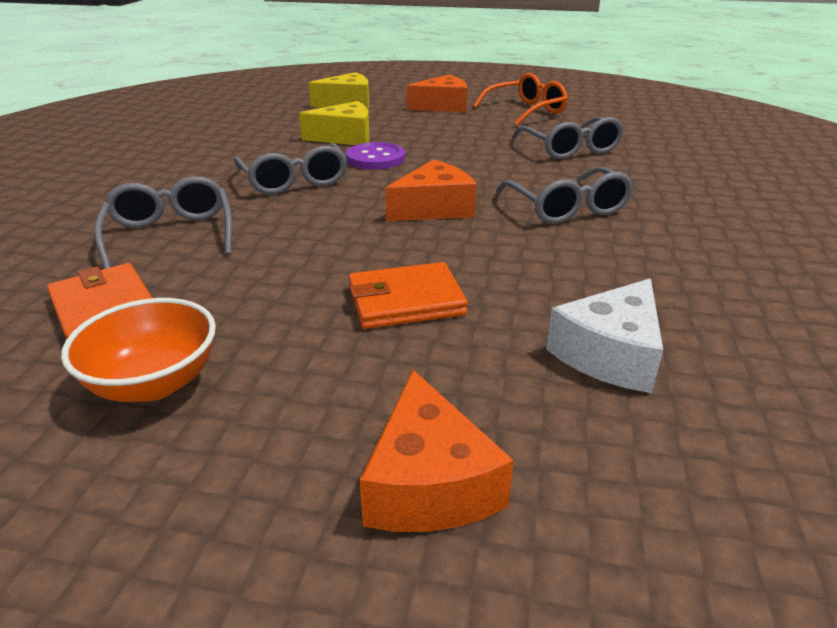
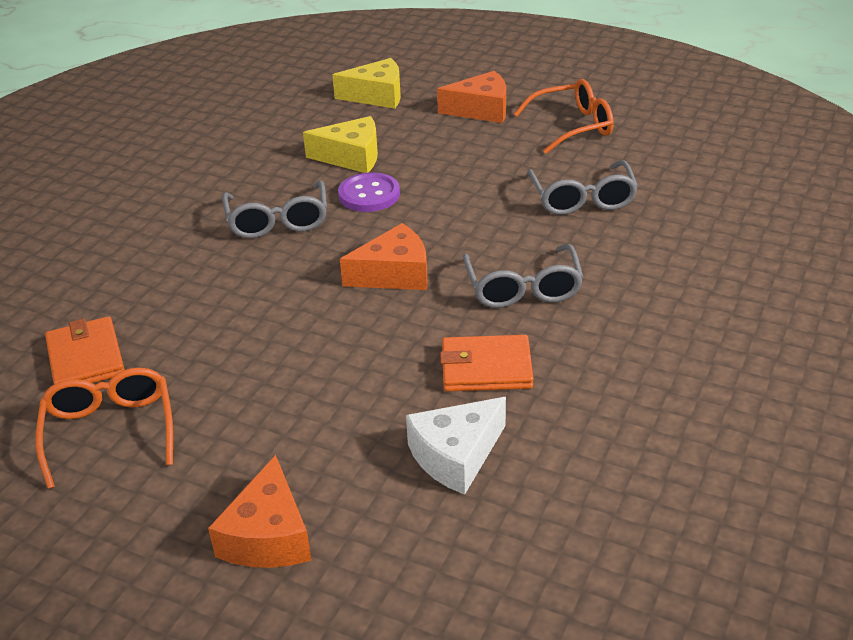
camera: 15 degrees right, 5 degrees up
(154, 383) = (110, 432): orange bowl -> orange glasses
(171, 235) = (150, 282): grey glasses -> none
(405, 301) = (319, 381): orange wallet -> orange wallet (486, 368)

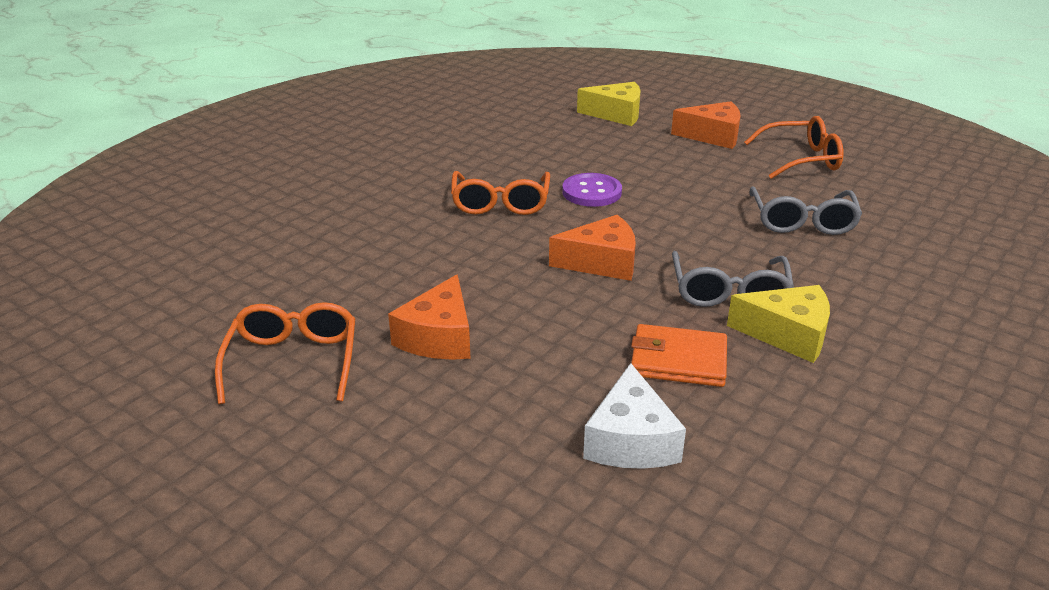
camera: 10 degrees right, 5 degrees down
(85, 358) = (291, 293): orange wallet -> none
(268, 536) = (418, 486): orange cheese -> orange cheese (439, 337)
(277, 220) = (500, 203): grey glasses -> orange glasses
(351, 157) = (582, 160): yellow cheese -> yellow cheese (788, 334)
(456, 456) = (631, 440): white cheese -> white cheese turned 60 degrees counterclockwise

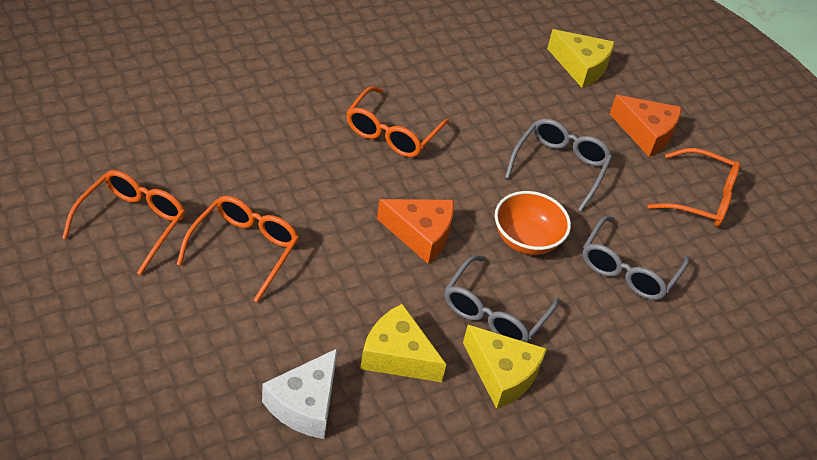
camera: 20 degrees right, 15 degrees up
(439, 337) = (244, 249): orange cheese -> orange glasses
(591, 192) = (477, 154): purple button -> none
(670, 178) = (559, 167): none -> grey glasses
(678, 360) = (397, 355): orange wallet -> yellow cheese
(697, 233) = (526, 240): none -> orange bowl

